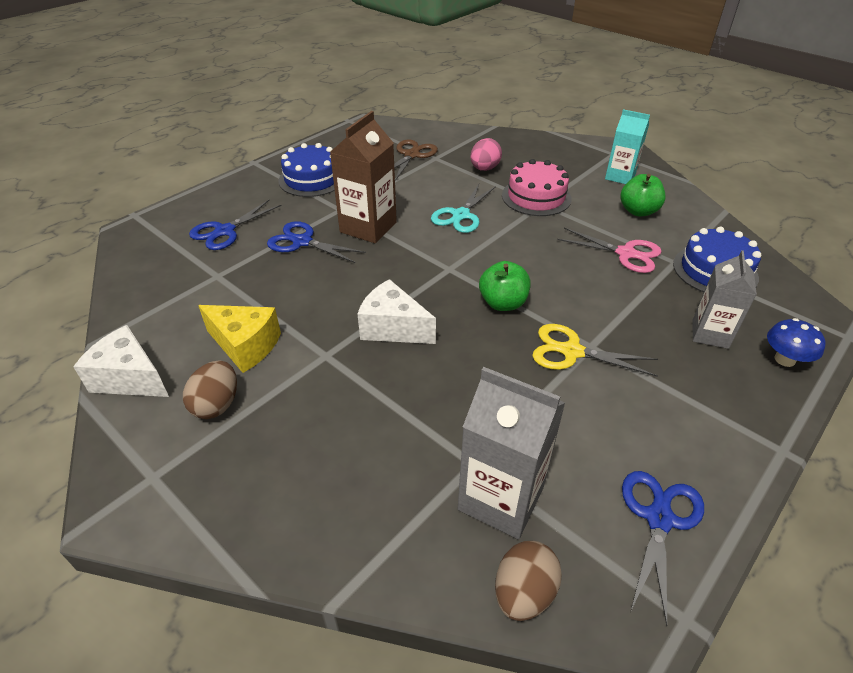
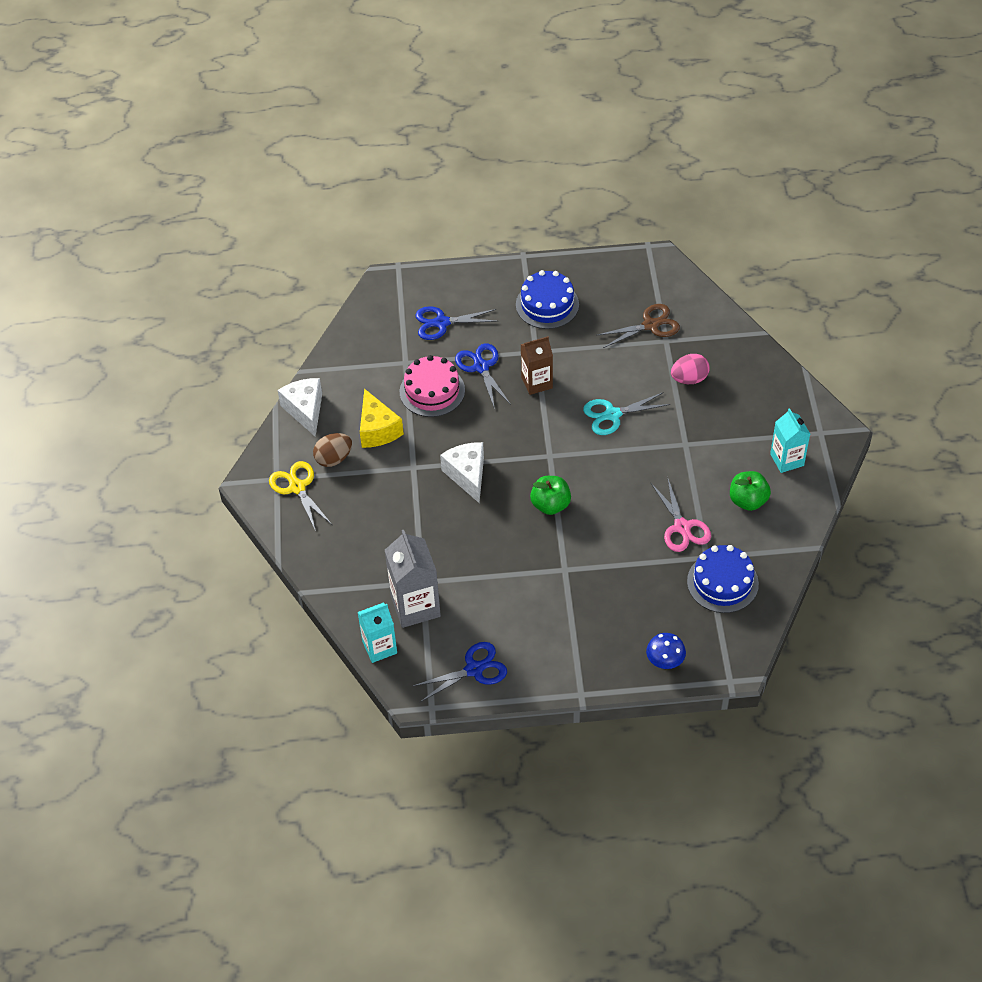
camera: 45 degrees right, 10 degrees up
(368, 227) = (536, 382): brown carton -> brown carton, size x0.67
(523, 593) = (379, 647): brown egg -> turquoise carton
(536, 197) = (690, 435): pink cake -> pink cake (432, 391)
(571, 351) = (548, 564): yellow scissors -> yellow scissors (297, 487)
(710, 334) = (646, 615): grey carton -> none

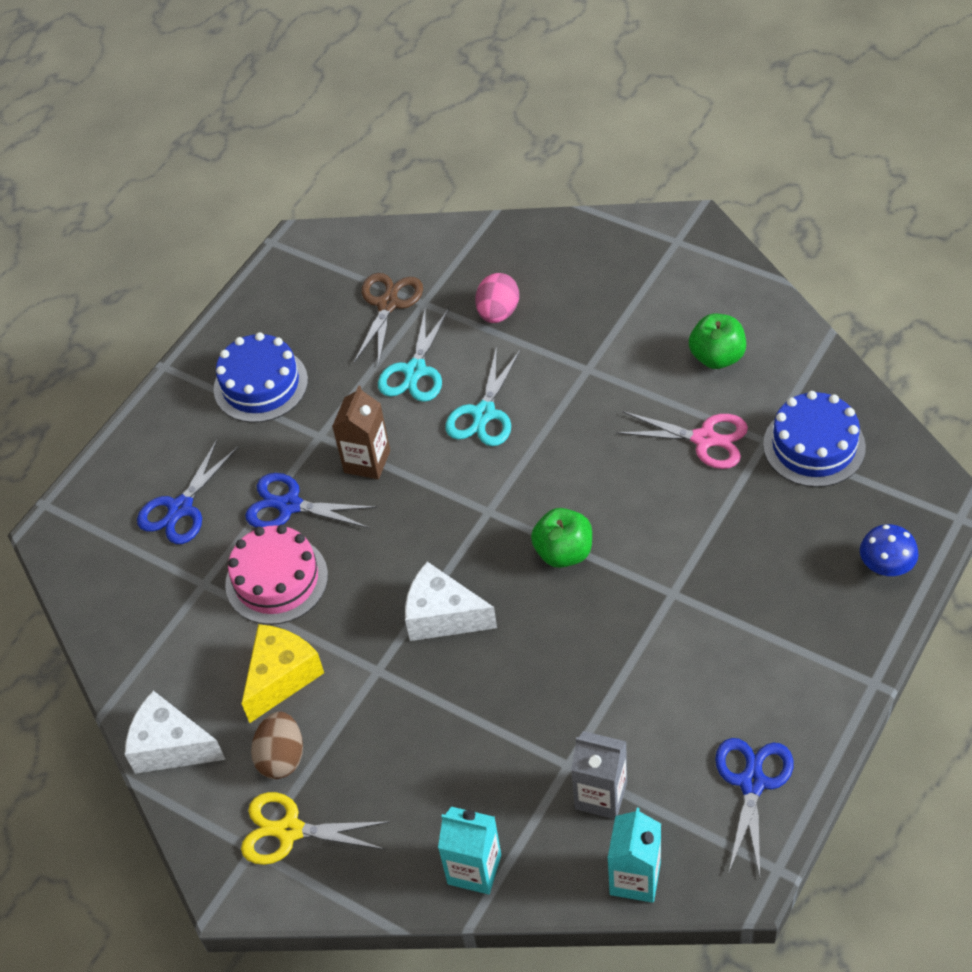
camera: 50 degrees left, 0 degrees up
(377, 430) = (281, 677): yellow cheese -> yellow cheese turned 75 degrees counterclockwise
(415, 606) = (601, 795): grey carton -> grey carton, size x0.67
(615, 366) = (415, 371): none -> turquoise scissors
(787, 460) = (689, 290): turquoise carton -> turquoise carton (474, 869)

